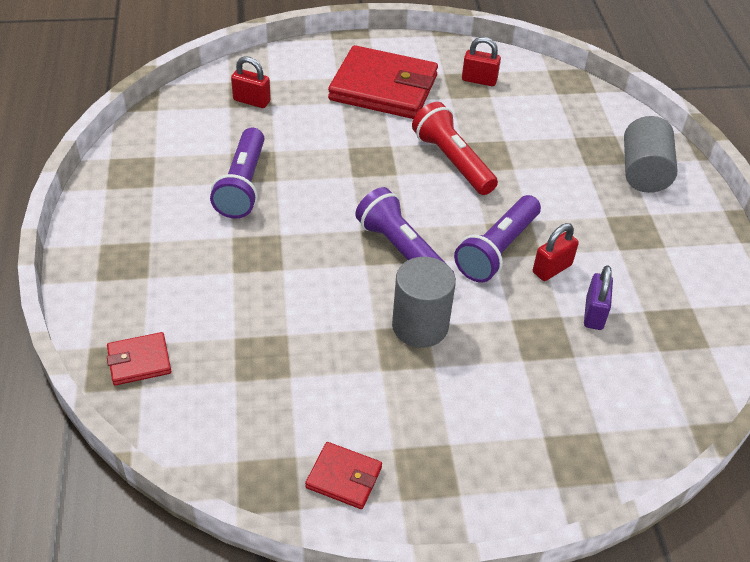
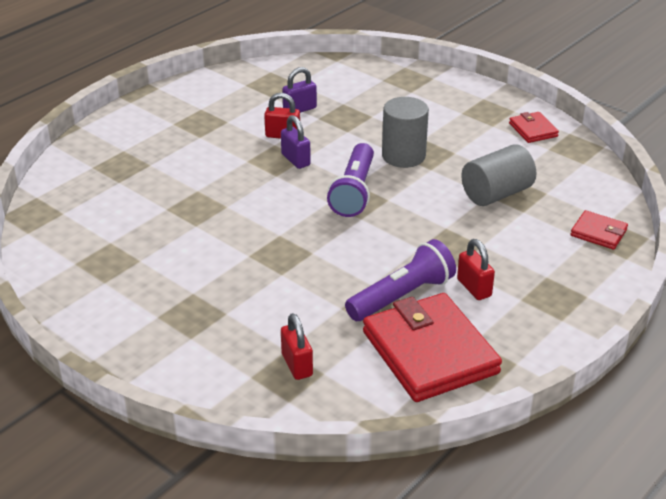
camera: 130 degrees left, 10 degrees down
(383, 88) = (173, 302): red wallet -> red wallet (429, 352)
(452, 161) = (227, 218): red flashlight -> none
(479, 80) = (92, 258): red padlock -> red padlock (474, 288)
(497, 250) = (295, 160): purple flashlight -> purple padlock
(643, 172) = (127, 140): grey cylinder -> grey cylinder (496, 194)

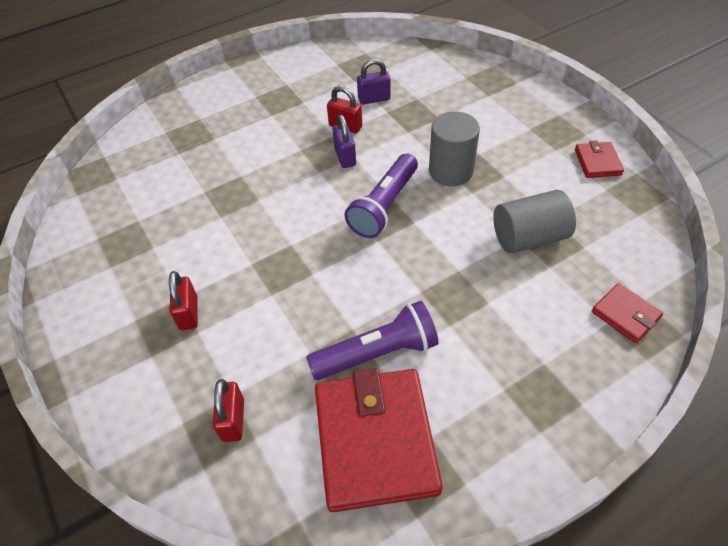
camera: 20 degrees right, 15 degrees up
(474, 288) = (457, 360): red padlock -> red padlock (189, 313)

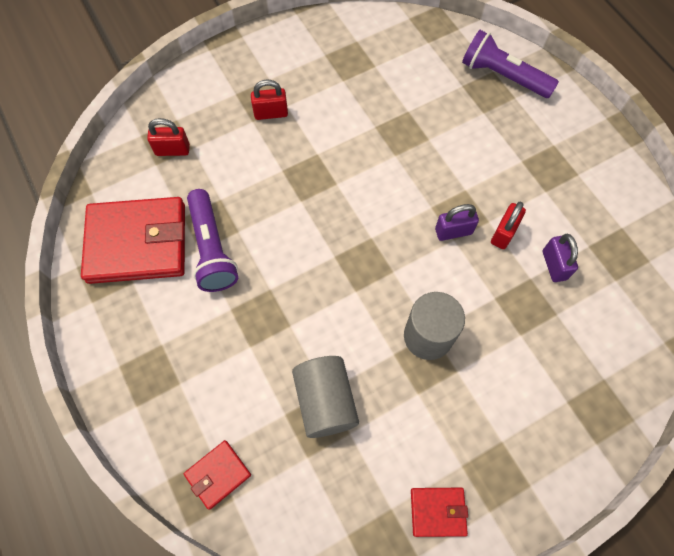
camera: 90 degrees right, 15 degrees up
(384, 206) = (379, 265): purple flashlight -> purple flashlight (503, 76)

